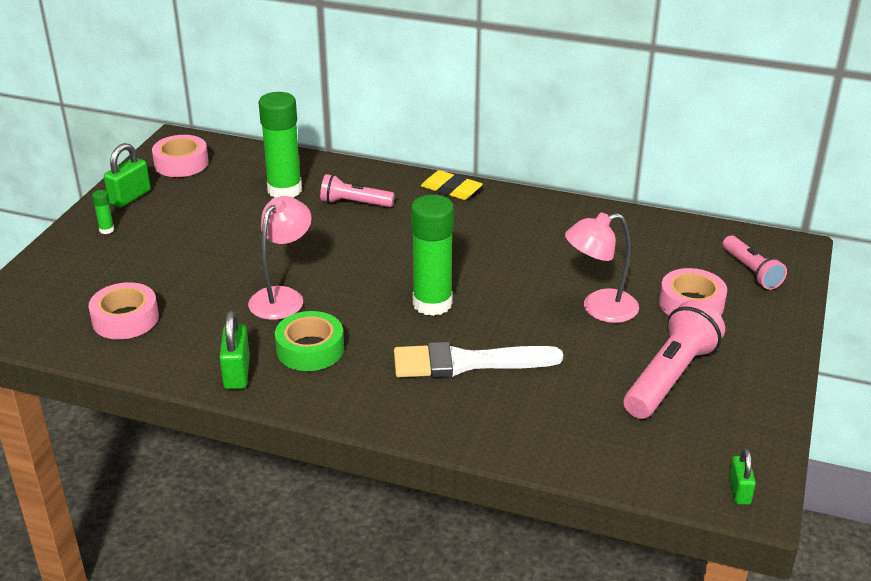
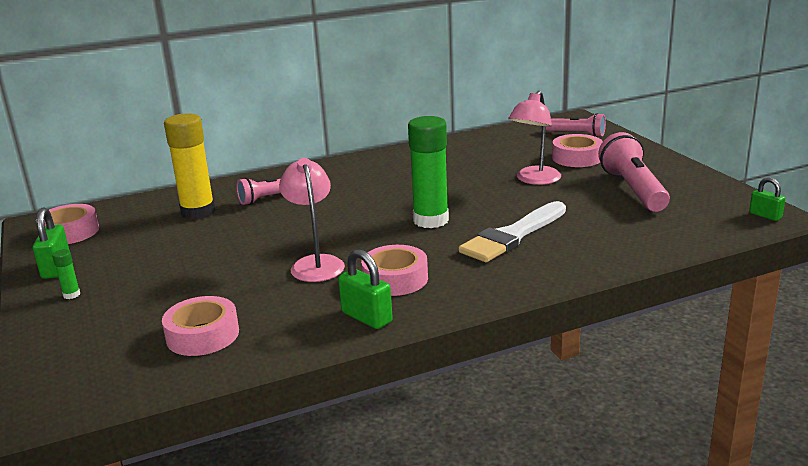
camera: 40 degrees left, 10 degrees down
(284, 190) = (198, 212): green glue stick -> yellow glue stick
(310, 349) = (395, 279): green tape -> pink tape
(451, 189) = (327, 167): yellow eraser -> none

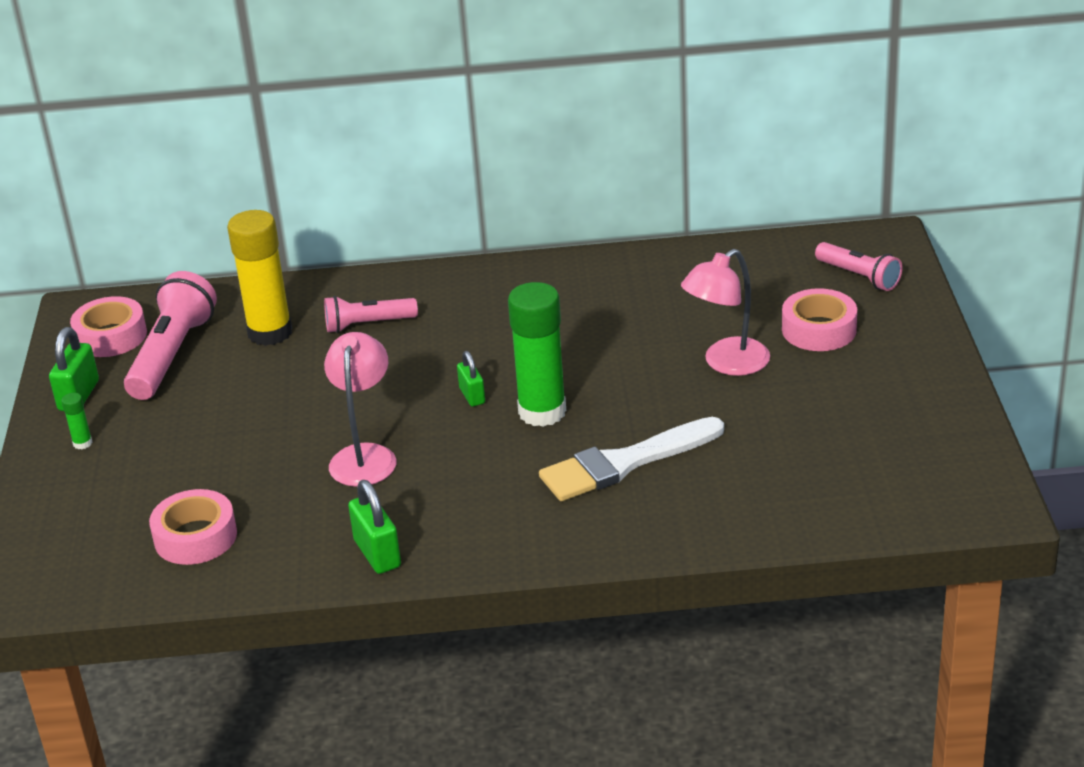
camera: 20 degrees right, 10 degrees up
(395, 279) = (441, 503): pink tape -> none
(633, 189) = (845, 412): pink flashlight -> pink flashlight (172, 355)
(765, 216) = (978, 502): green padlock -> green padlock (472, 396)

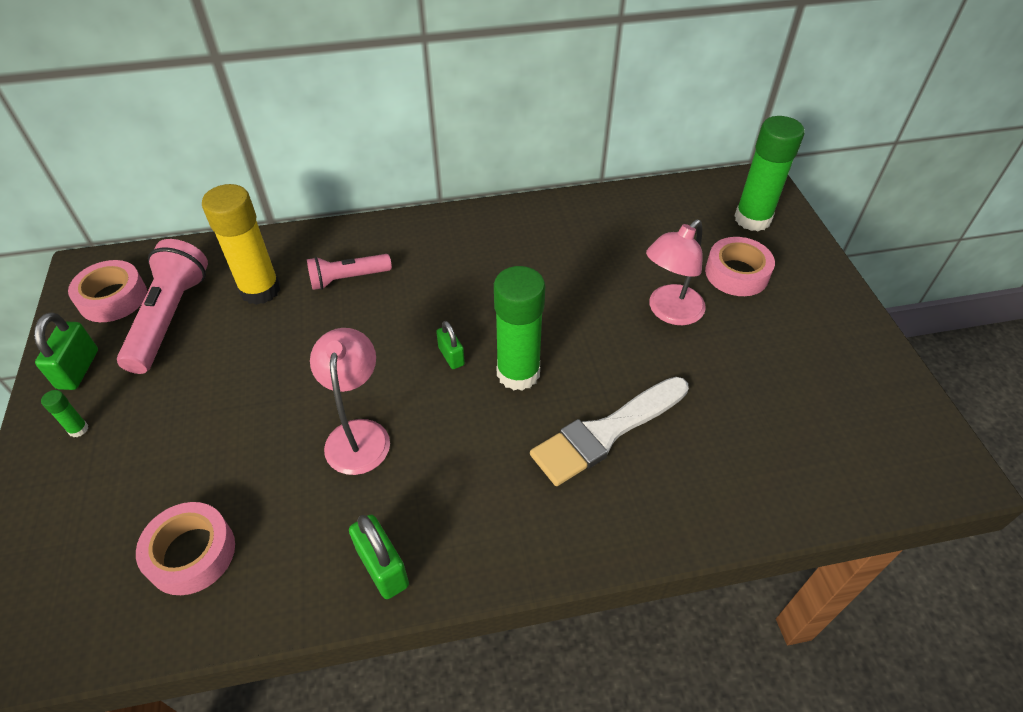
camera: 10 degrees left, 15 degrees up
(859, 277) = (752, 219): pink flashlight -> green glue stick

